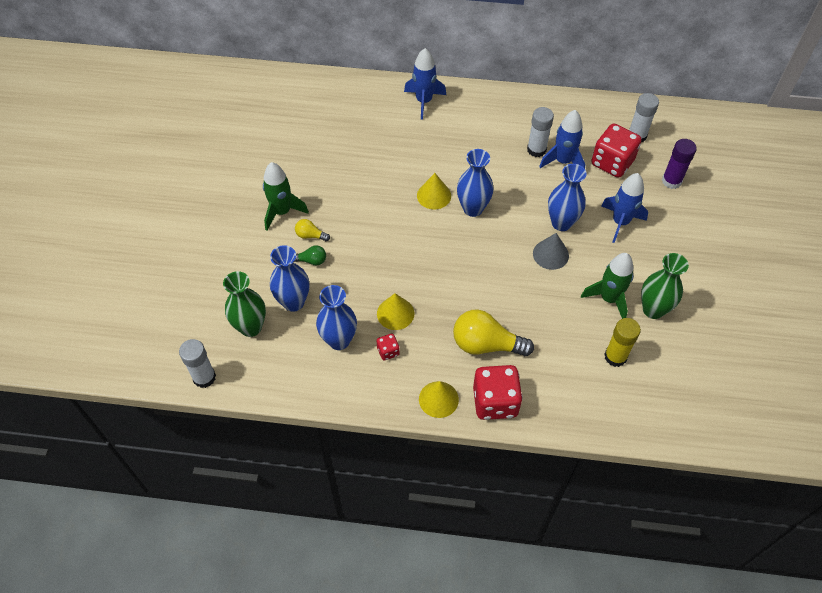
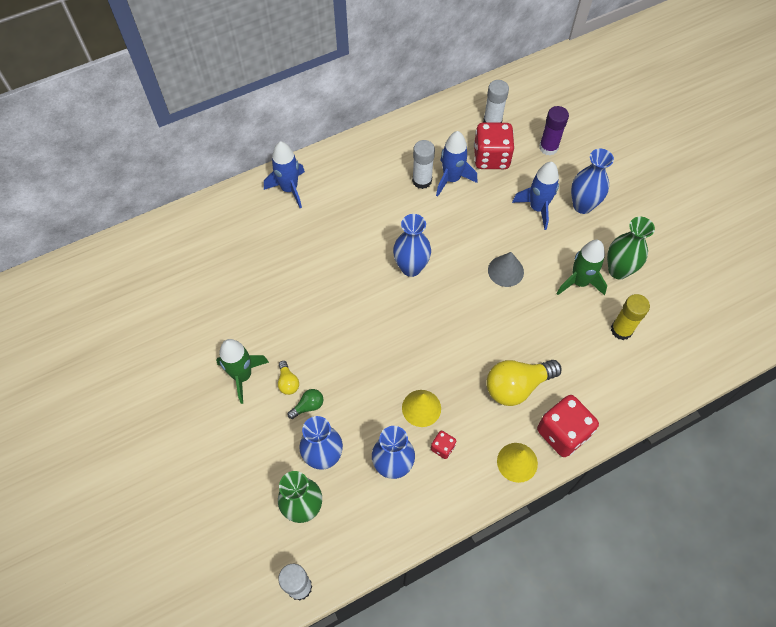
camera: 35 degrees left, 5 degrees up
(310, 235) = (288, 382): yellow light bulb -> yellow light bulb turned 90 degrees counterclockwise
(434, 195) = (368, 275): yellow cone -> none
(561, 223) = (492, 237): blue vase -> blue vase (582, 205)

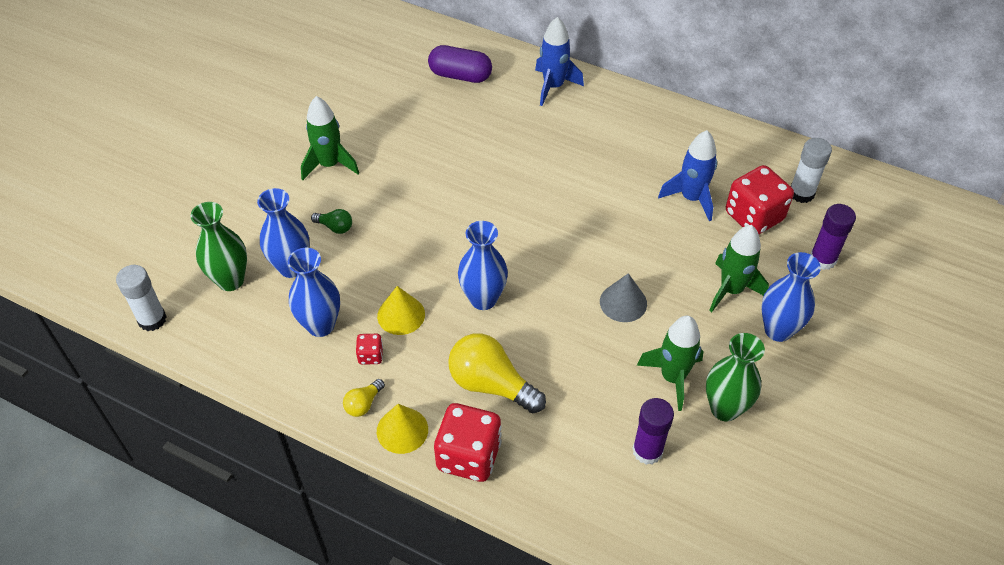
camera: 55 degrees right, 10 degrees down
(227, 238) = (460, 75): none -> purple capsule
(288, 382) = (348, 199): yellow light bulb -> yellow light bulb (363, 404)
(411, 268) = (552, 222): blue vase -> blue vase (483, 299)
(422, 180) = (664, 176): white glue stick -> none
(537, 208) = (731, 290): blue rocket -> green rocket
(621, 330) = (647, 451): yellow glue stick -> purple glue stick

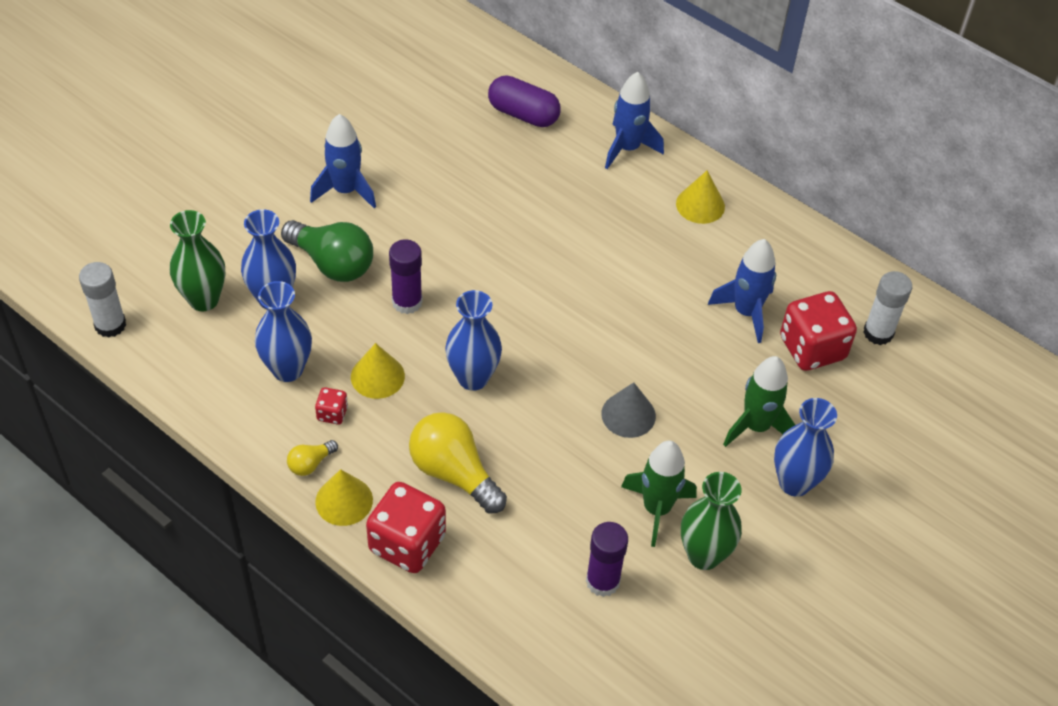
camera: 10 degrees right, 0 degrees up
(329, 165) = (345, 191): green rocket -> blue rocket
(335, 227) = (332, 263): green light bulb -> green light bulb, size x2.09
(626, 120) = (700, 205): none -> yellow cone
(822, 259) = (875, 414): purple glue stick -> purple glue stick (407, 302)

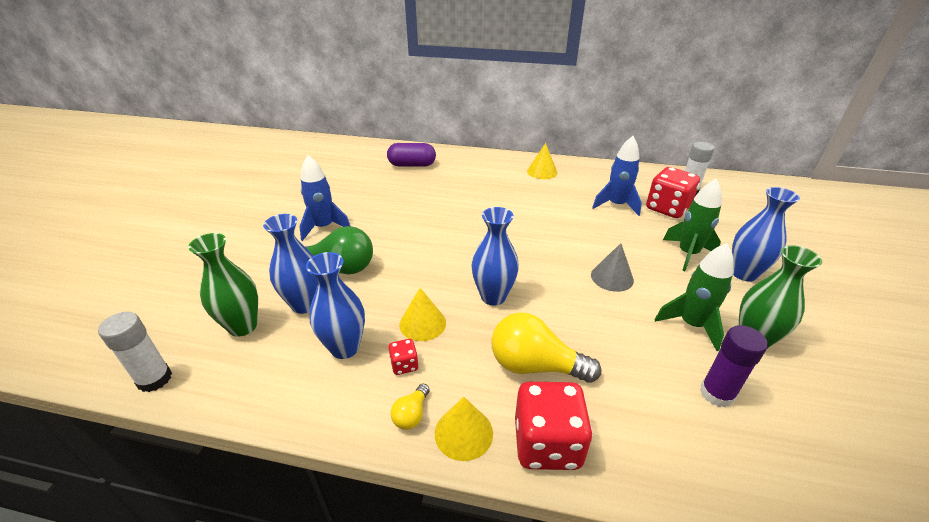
camera: 25 degrees left, 15 degrees down
(407, 302) = (410, 270): purple glue stick -> none
(627, 148) = (481, 162): blue rocket -> none

